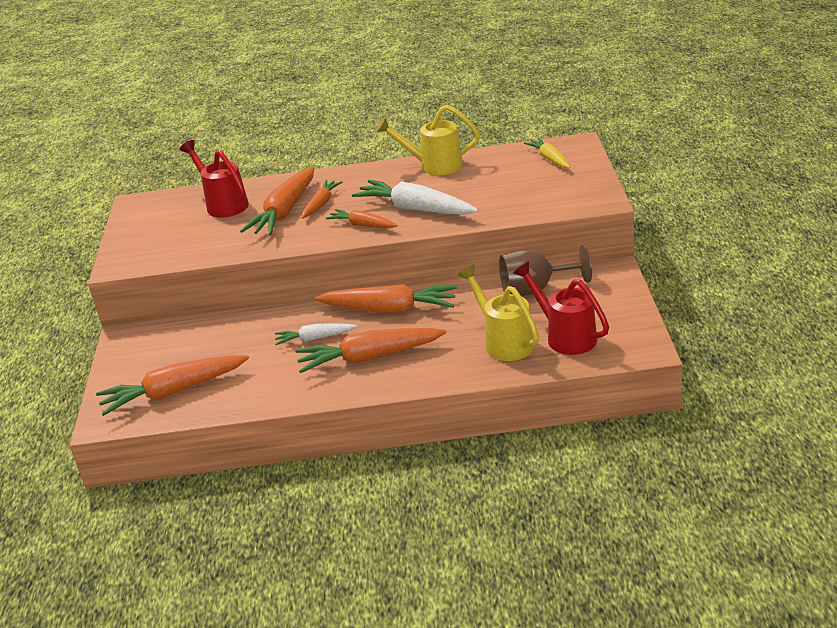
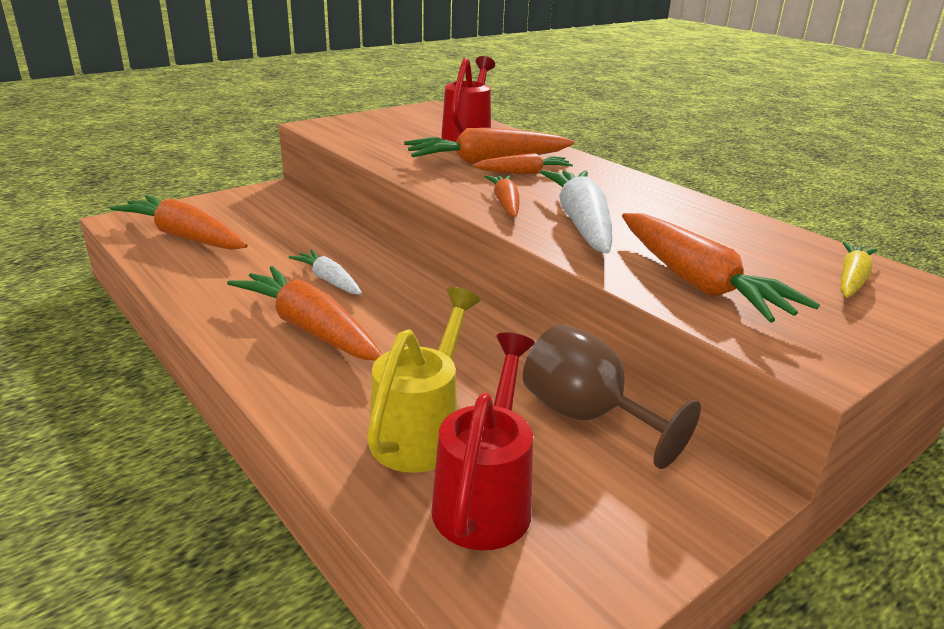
camera: 50 degrees right, 5 degrees down
(389, 309) = (427, 309): orange carrot -> orange carrot (697, 282)
(433, 166) = (695, 207): yellow watering can -> none

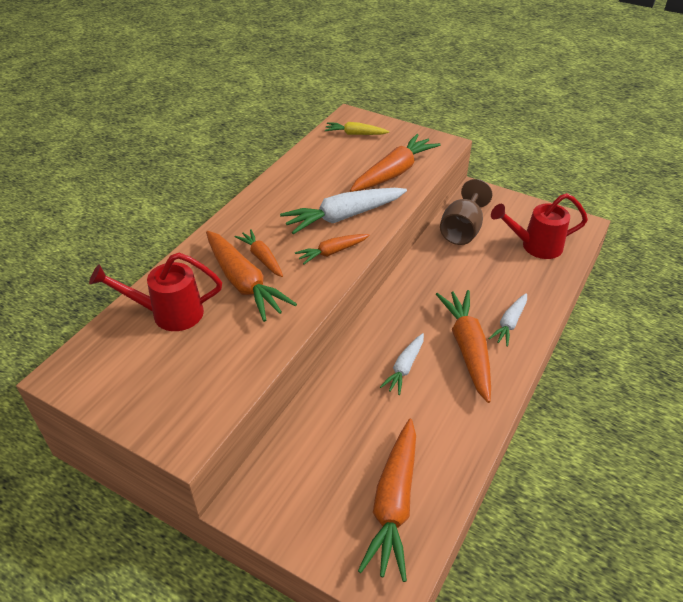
camera: 110 degrees left, 15 degrees up
(310, 328) = (467, 349): orange carrot -> orange carrot turned 150 degrees clockwise
(317, 380) = (509, 323): none -> white carrot
(422, 431) = (514, 274): yellow watering can -> none

